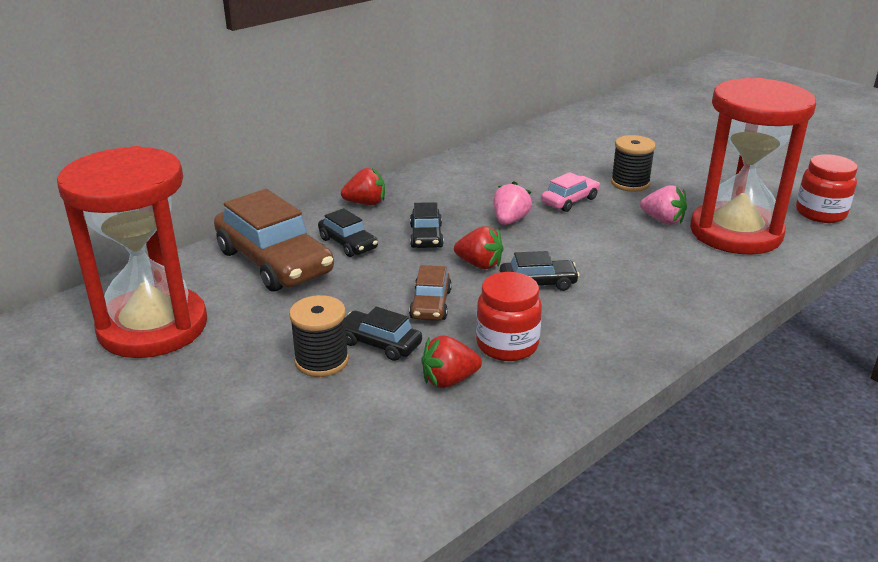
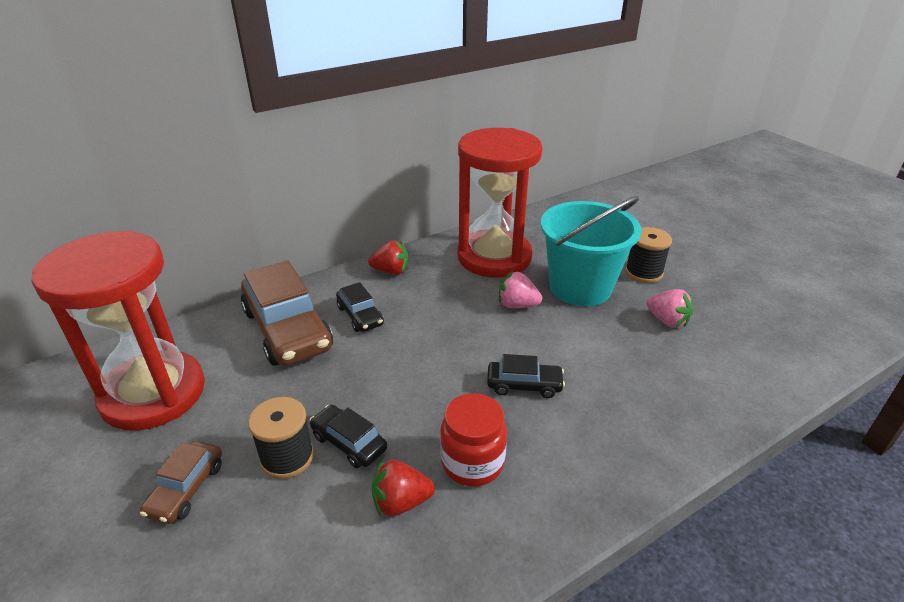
camera: 10 degrees right, 5 degrees up
(426, 236) = (433, 315): black car -> none
(430, 304) = (413, 399): brown car -> brown car (186, 489)
(479, 264) = (474, 355): red strawberry -> none
(510, 220) = (517, 305): pink strawberry -> pink strawberry turned 105 degrees counterclockwise
(569, 201) = (580, 287): pink car -> turquoise bucket
(735, 233) = (739, 344): red hourglass -> red hourglass (494, 257)
(820, 213) = (834, 329): red jar -> none

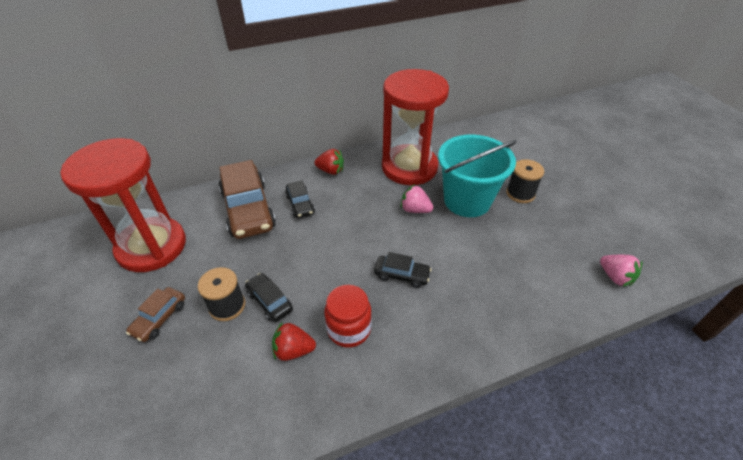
camera: 10 degrees right, 10 degrees up
(667, 321) = (525, 237): pink strawberry -> pink strawberry (615, 277)

